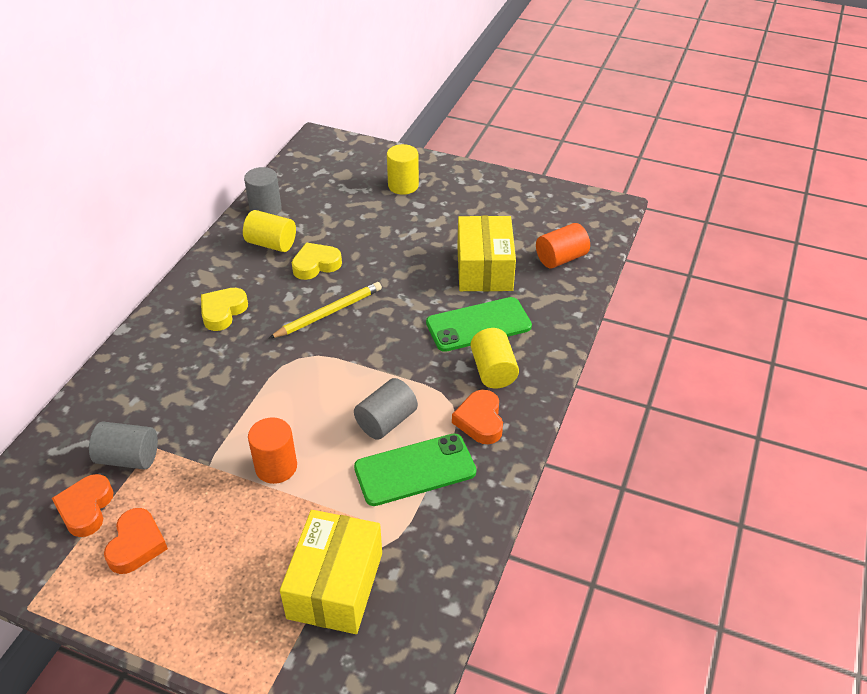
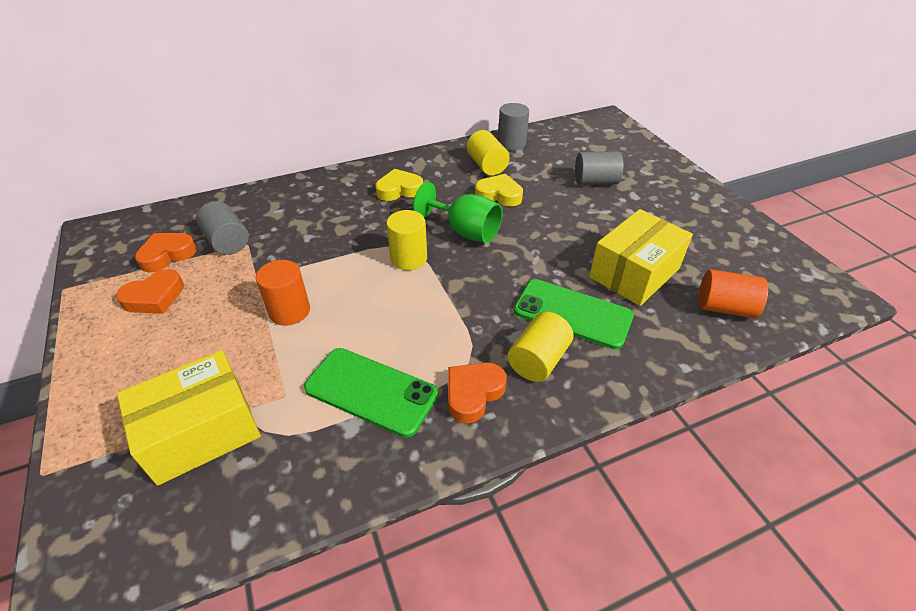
camera: 45 degrees right, 0 degrees up
(328, 313) = (465, 231): yellow pencil -> green goblet
(386, 421) = (401, 336): grey cylinder -> grey cylinder (595, 181)
(403, 185) = (637, 176): yellow cylinder -> yellow cylinder (409, 258)

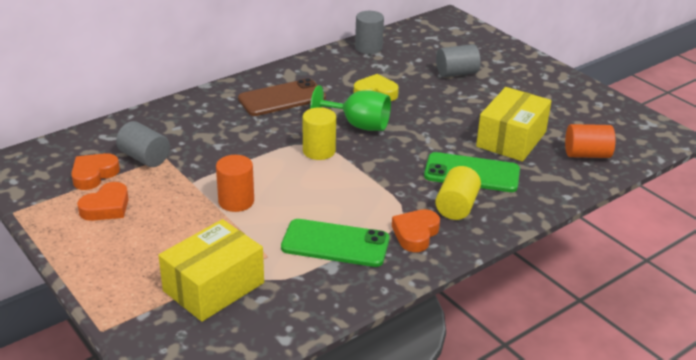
camera: 15 degrees left, 10 degrees down
(399, 190) = (282, 98): yellow heart -> brown phone
(487, 166) = (354, 70): yellow cylinder -> none

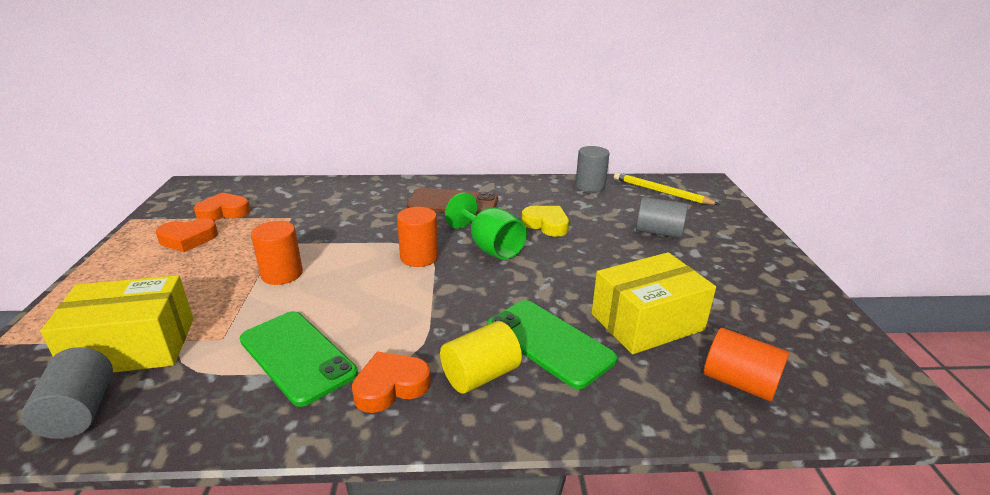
camera: 35 degrees right, 5 degrees down
(144, 158) = (277, 212): grey cylinder -> grey cylinder (80, 411)
(319, 151) = (419, 257): yellow cylinder -> orange cylinder
(425, 37) = (661, 192): none -> yellow pencil

